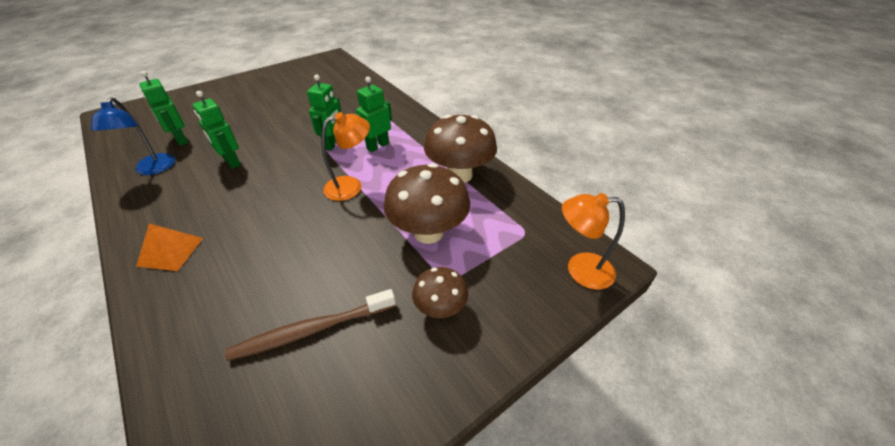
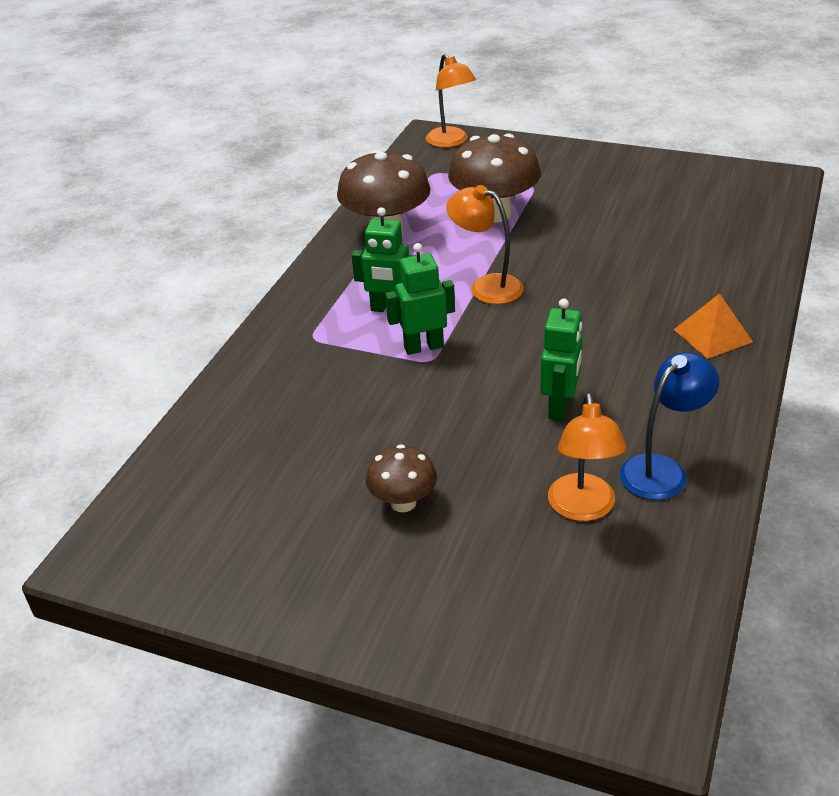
camera: 120 degrees left, 5 degrees down
(181, 140) = (583, 509): green robot -> orange lamp
(312, 330) = (654, 216): brown toothbrush -> none
(440, 308) = (563, 178): brown mushroom -> brown mushroom (403, 502)

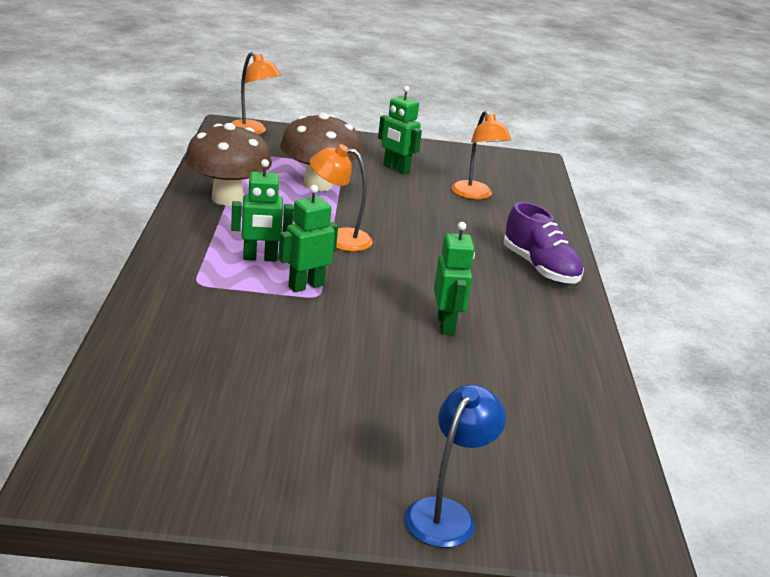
camera: 25 degrees left, 10 degrees down
(403, 502) = (348, 406): brown mushroom -> none
(583, 509) = (503, 397): orange lamp -> orange lamp (475, 195)
(596, 192) = (396, 169): none -> green robot
(662, 470) = (550, 364): blue lamp -> blue lamp (446, 513)
(713, 335) = (540, 268): orange pyramid -> purple shoe

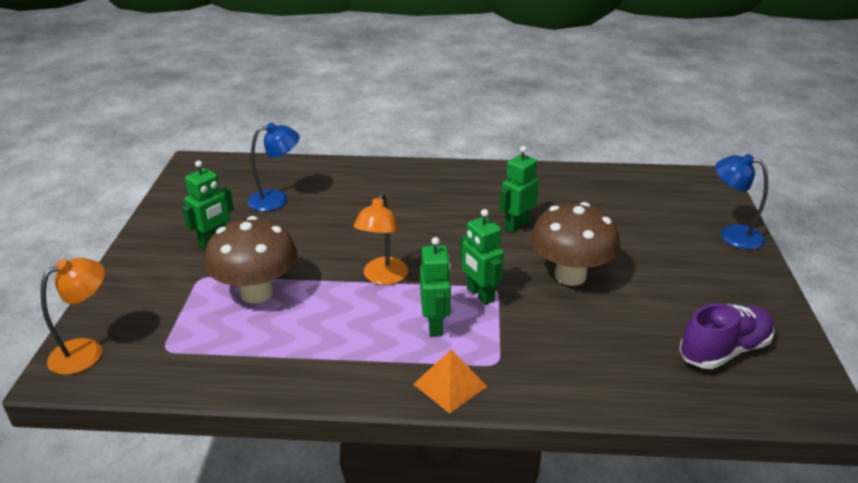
camera: 85 degrees left, 5 degrees up
(174, 257) = (450, 385): none -> orange pyramid
(227, 198) = (298, 358): brown mushroom -> brown mushroom (570, 275)
(446, 325) = (516, 225): green robot -> green robot turned 45 degrees counterclockwise
(475, 195) = (276, 199): orange lamp -> blue lamp
(540, 268) = (413, 179): purple shoe -> purple shoe (724, 350)

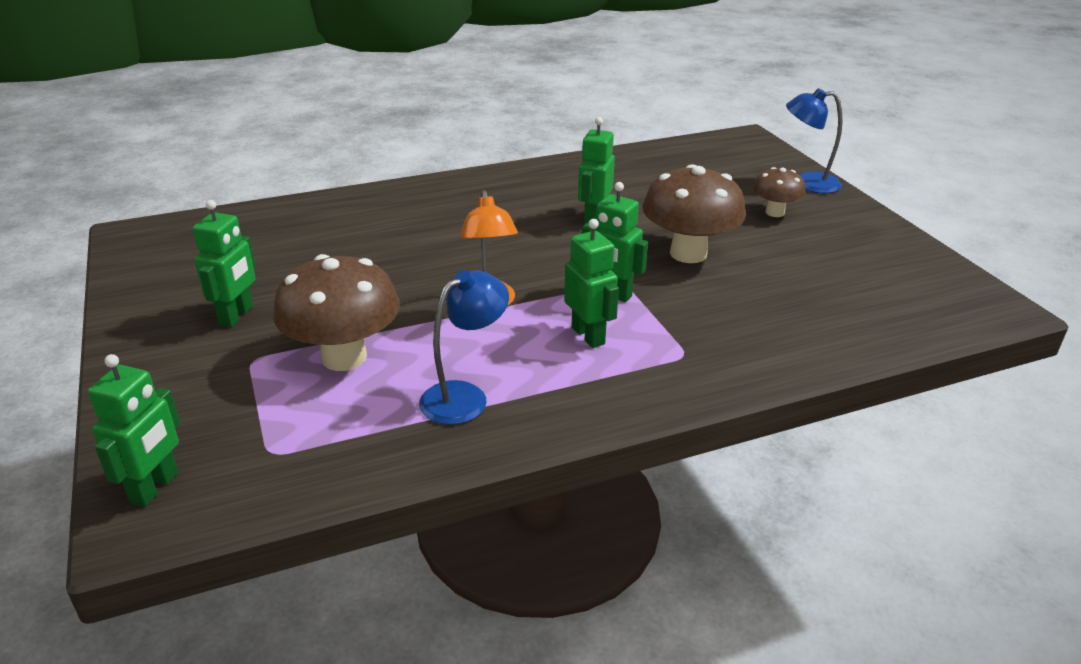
camera: 25 degrees left, 0 degrees up
(86, 351) = (155, 487): orange lamp -> green robot
(276, 199) = (284, 251): blue lamp -> blue lamp (465, 396)
(450, 385) = (654, 390): orange pyramid -> none
(677, 256) = (775, 212): none -> brown mushroom
(724, 350) = (884, 285): purple shoe -> none

